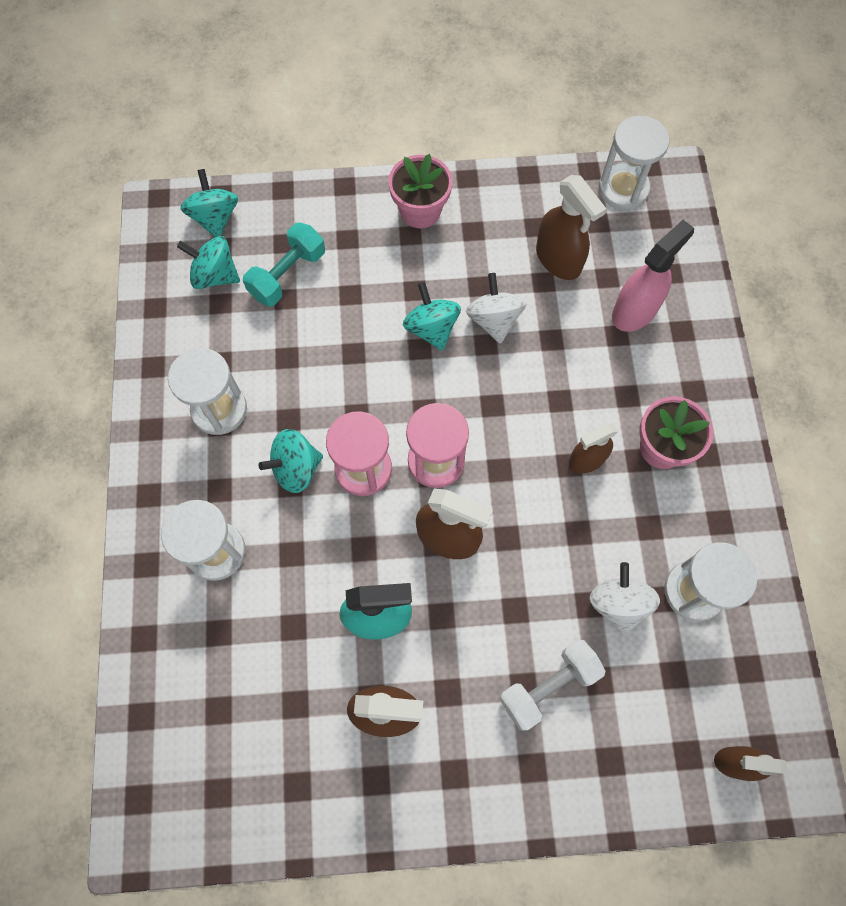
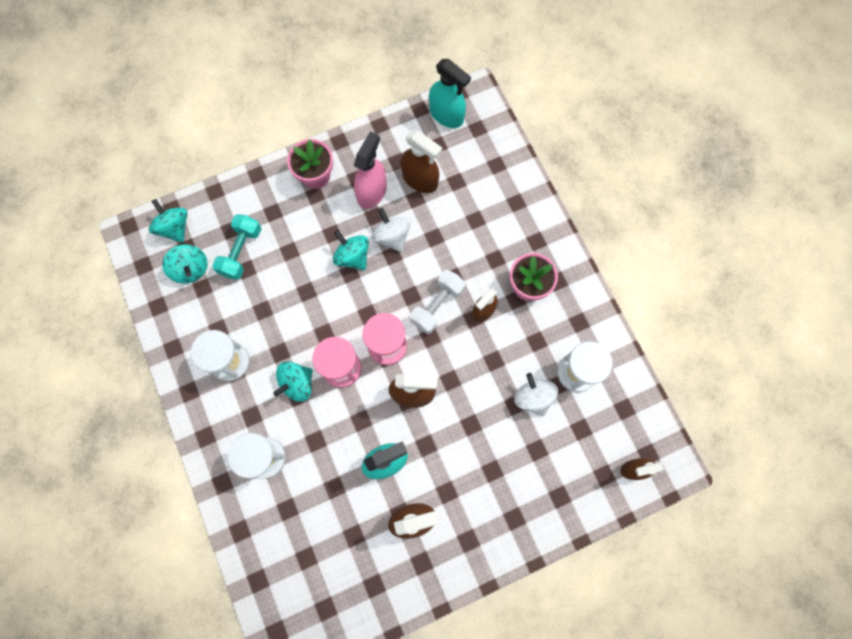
camera: 20 degrees left, 5 degrees up
(215, 275) = (191, 269): turquoise spinning top -> turquoise spinning top turned 120 degrees counterclockwise
(548, 686) = (507, 465): white dumbbell -> white dumbbell (437, 305)
(623, 189) = (446, 115): white hourglass -> turquoise spray bottle
(635, 310) = (481, 199): pink spray bottle -> pink spray bottle (372, 192)

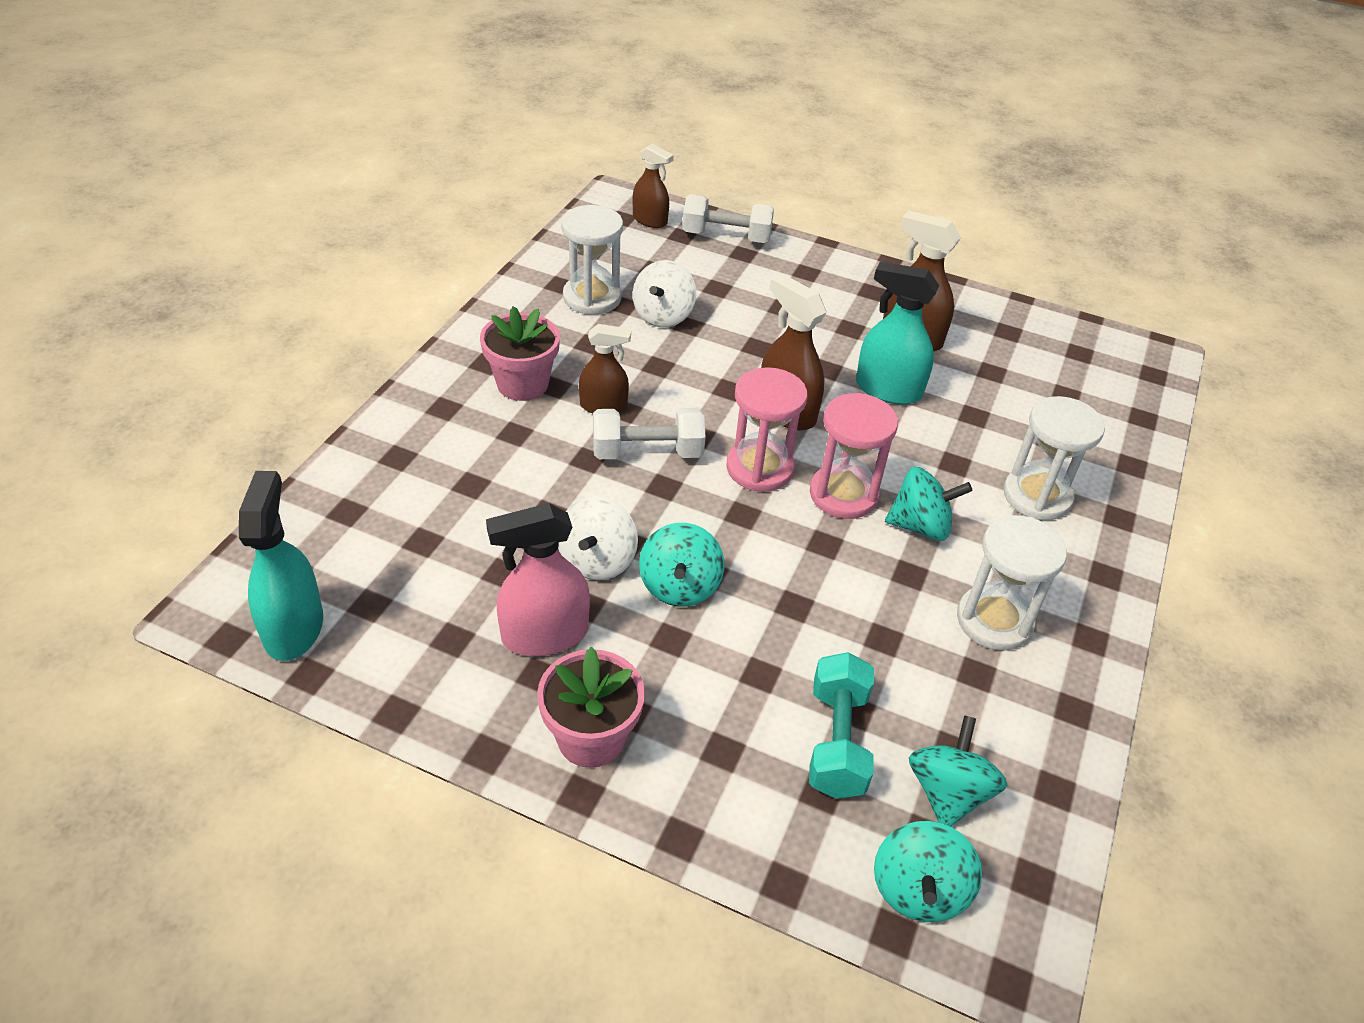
camera: 135 degrees left, 30 degrees down
(241, 252) = (837, 741): turquoise dumbbell -> turquoise dumbbell turned 60 degrees counterclockwise
(420, 179) = (461, 587): brown spray bottle -> none
(584, 502) = (726, 236): none -> white dumbbell

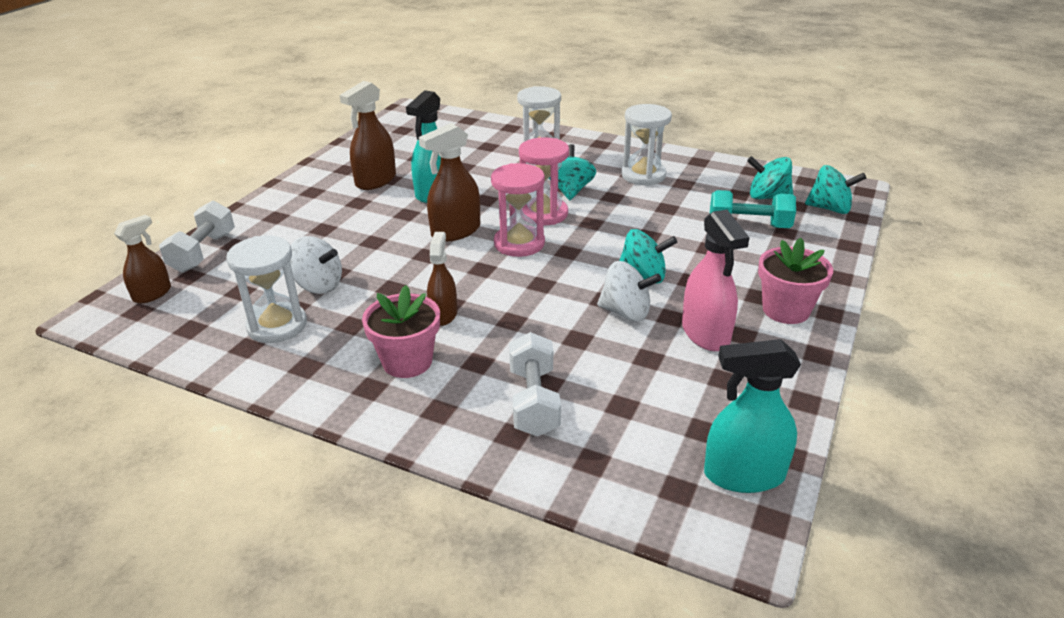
camera: 85 degrees left, 10 degrees down
(647, 452) = (503, 291): white dumbbell -> white dumbbell (534, 401)

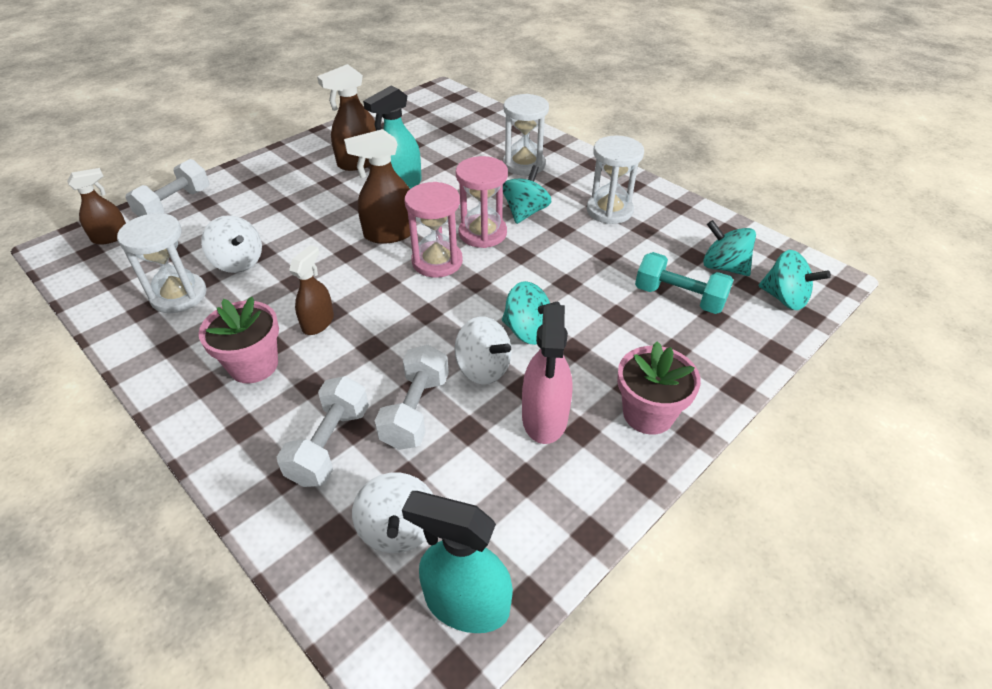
camera: 20 degrees right, 10 degrees up
(591, 357) = (415, 411): none -> white dumbbell
(646, 443) = (398, 529): none -> white spinning top

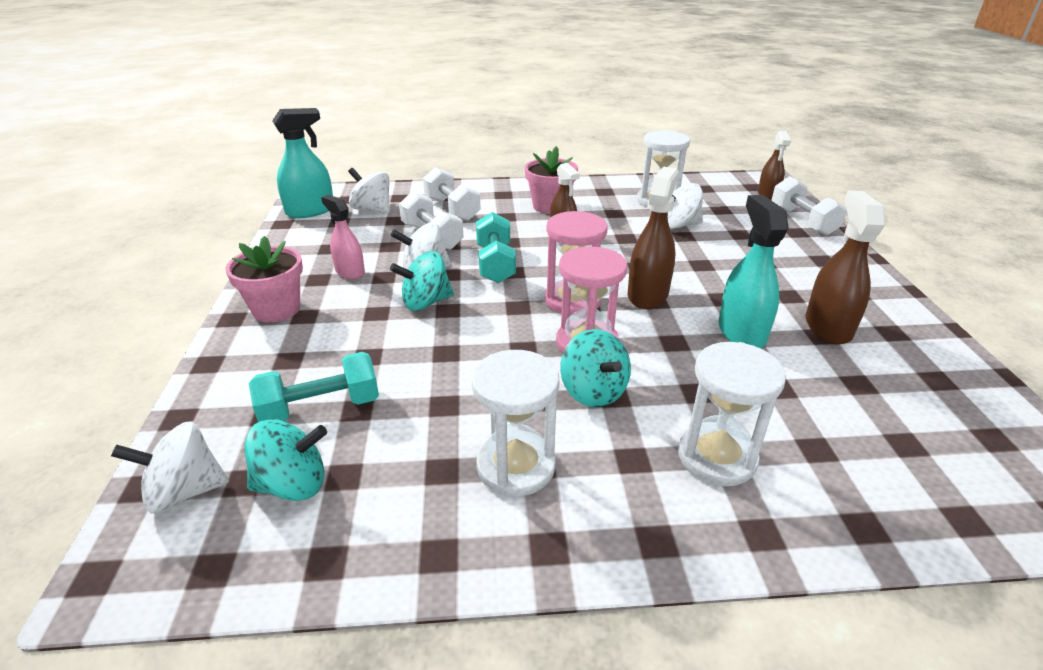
camera: 130 degrees right, 10 degrees down
(424, 330) = (495, 264): none -> turquoise dumbbell
(544, 417) = (350, 272): pink spray bottle -> pink spray bottle, size x0.66
(784, 298) = (185, 491): turquoise spinning top -> white spinning top

